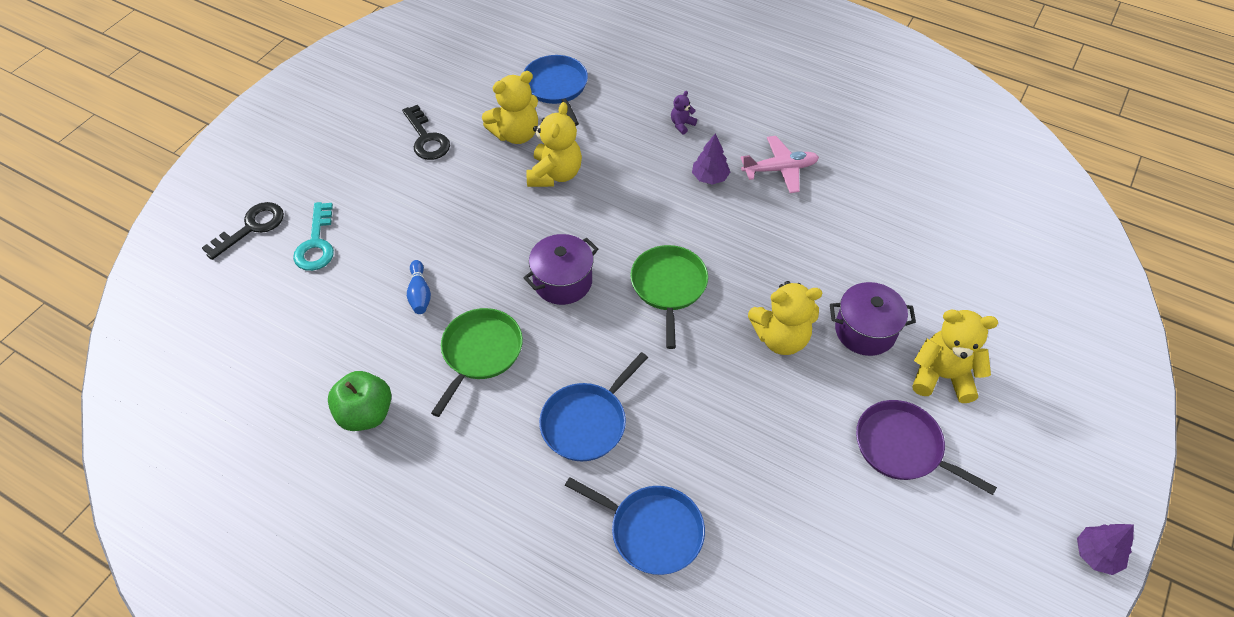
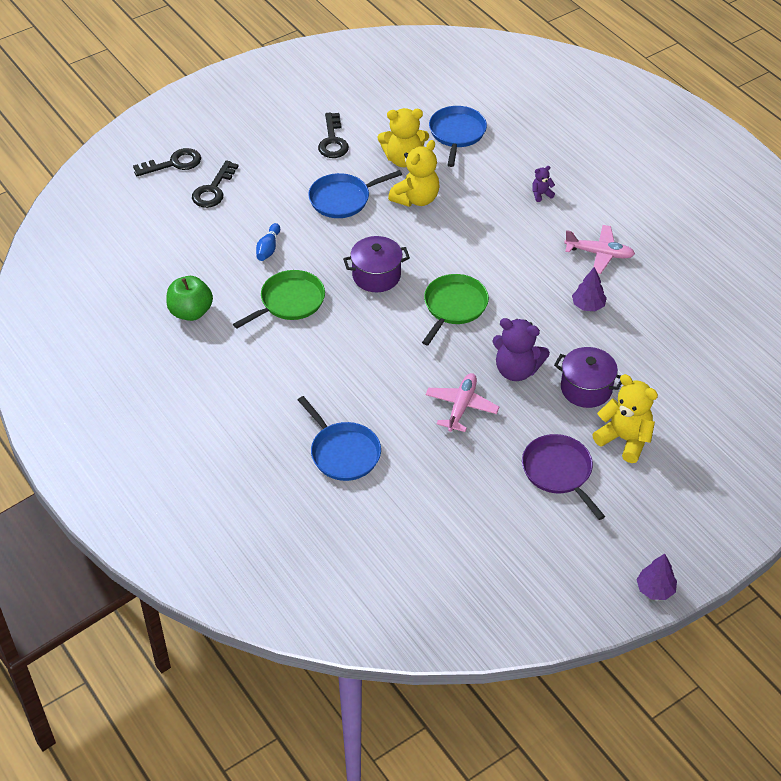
camera: 25 degrees right, 5 degrees down
(316, 243) = (213, 190): turquoise key -> black key
(587, 422) = (338, 372): blue pan -> blue pan (343, 199)
(709, 177) = (537, 241): purple tree -> purple tree (588, 305)
(750, 409) = (461, 406): none -> pink plane
(780, 338) = (516, 370): yellow teddy bear -> purple teddy bear

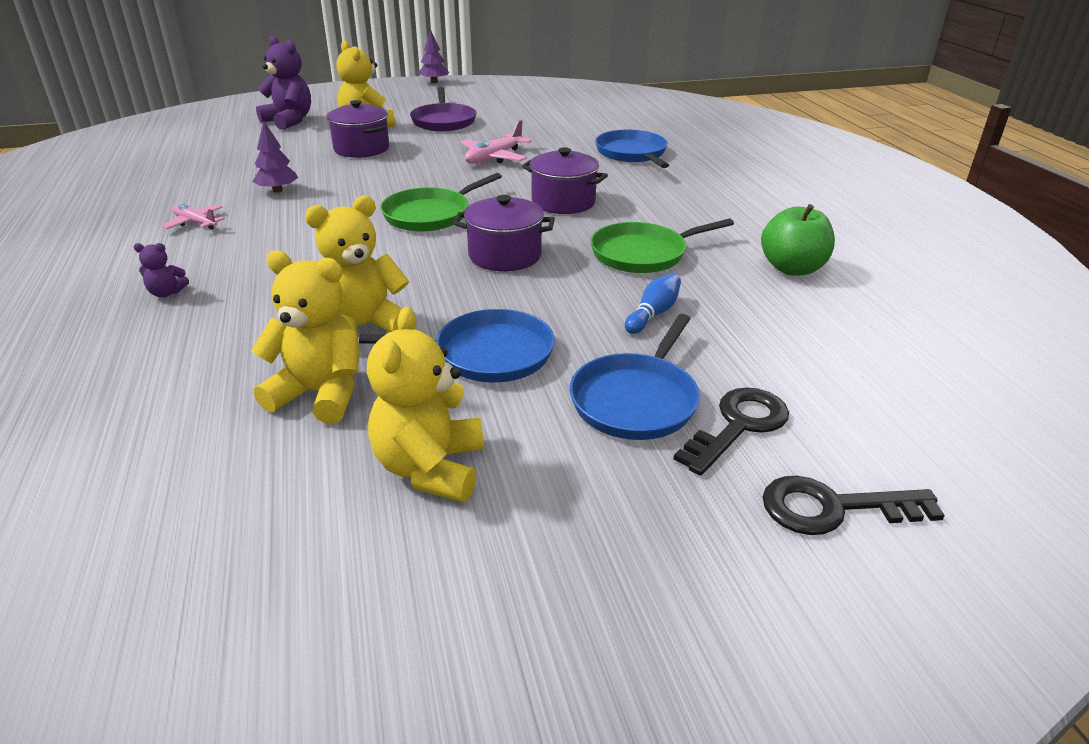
camera: 160 degrees left, 15 degrees down
(333, 141) = (430, 468): black key -> yellow teddy bear
(368, 350) = (563, 202): none -> purple pot
(457, 133) = (165, 417): blue pan -> blue pan (636, 400)
(516, 370) = (414, 167): purple teddy bear -> purple teddy bear (289, 121)
(599, 254) = (195, 223): pink plane -> pink plane, size x0.67

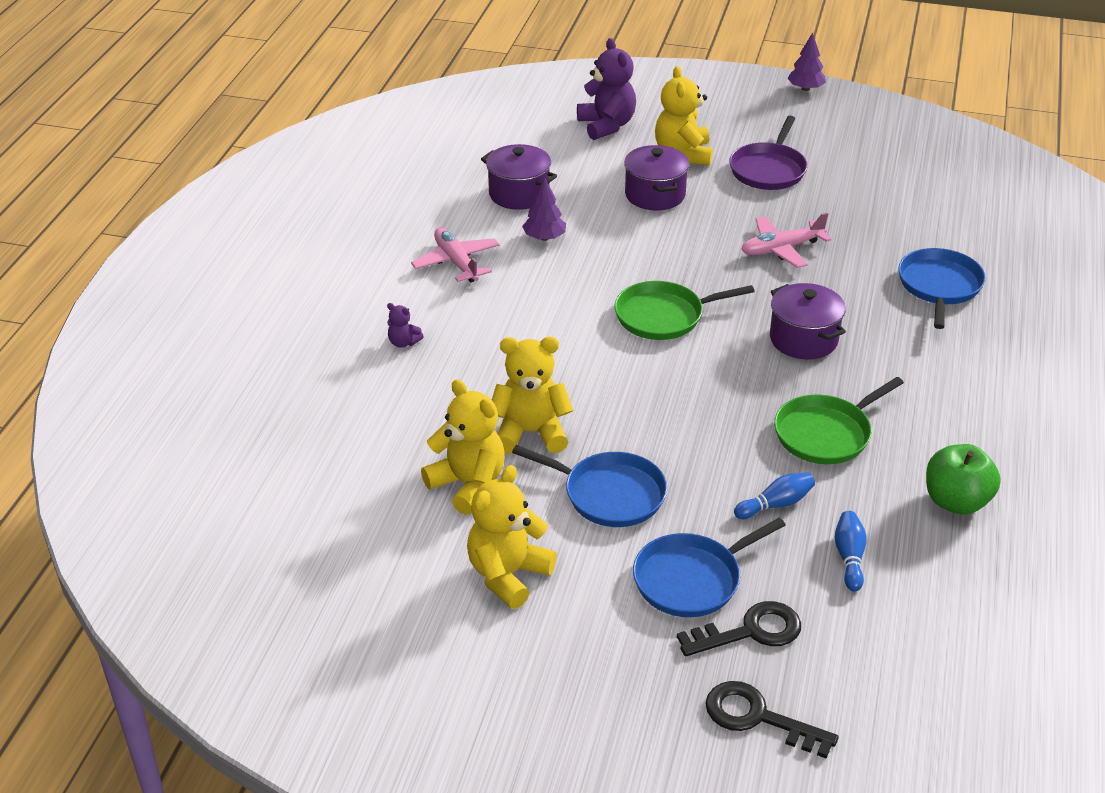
camera: 30 degrees right, 5 degrees up
(195, 223) = (456, 262): pink plane -> pink plane, size x1.50
(505, 256) = (696, 392): purple pot -> purple pot (519, 194)
(643, 254) = (826, 433): green pan -> green pan turned 45 degrees counterclockwise
(757, 333) = (849, 558): none -> blue bowling pin

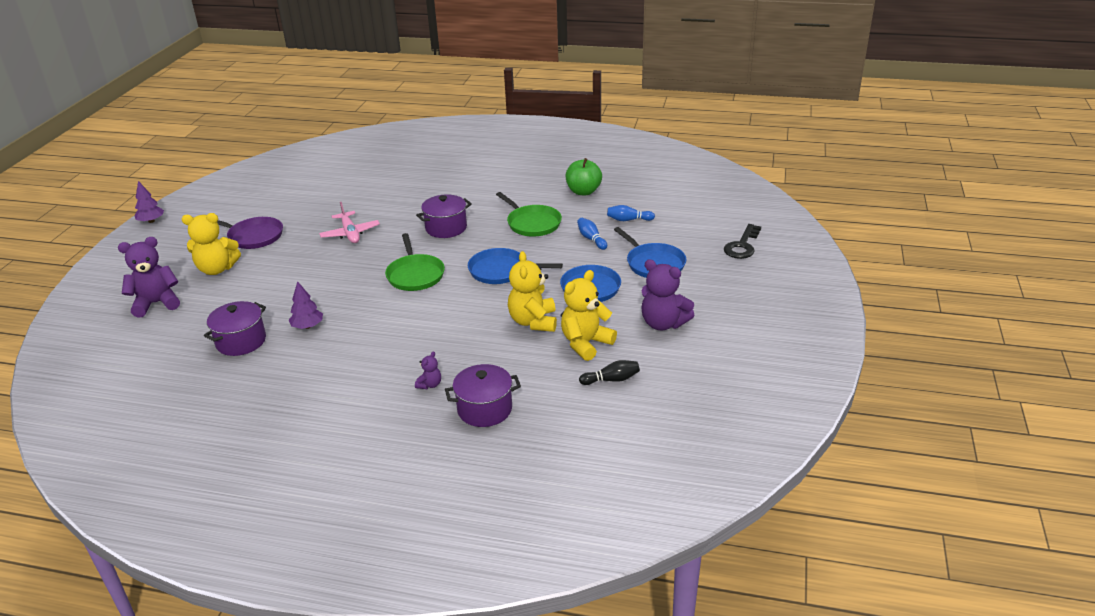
camera: 90 degrees left, 5 degrees down
(378, 507) = (611, 380): none -> black bowling pin
(456, 262) = (329, 366): pink plane -> none
(508, 575) = (663, 323): yellow teddy bear -> purple teddy bear
(655, 195) = (267, 280): purple pot -> purple pot (484, 409)
(750, 631) = (686, 247): black key -> none
(939, 286) = (402, 187): blue pan -> blue pan (501, 271)

